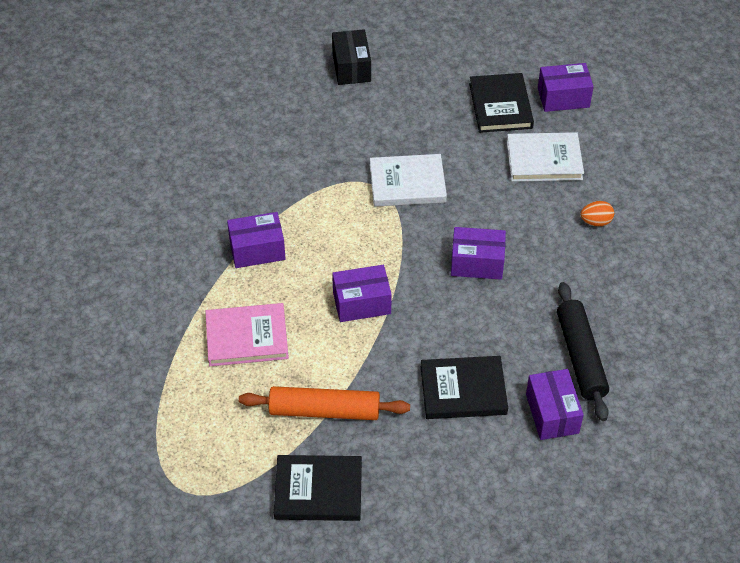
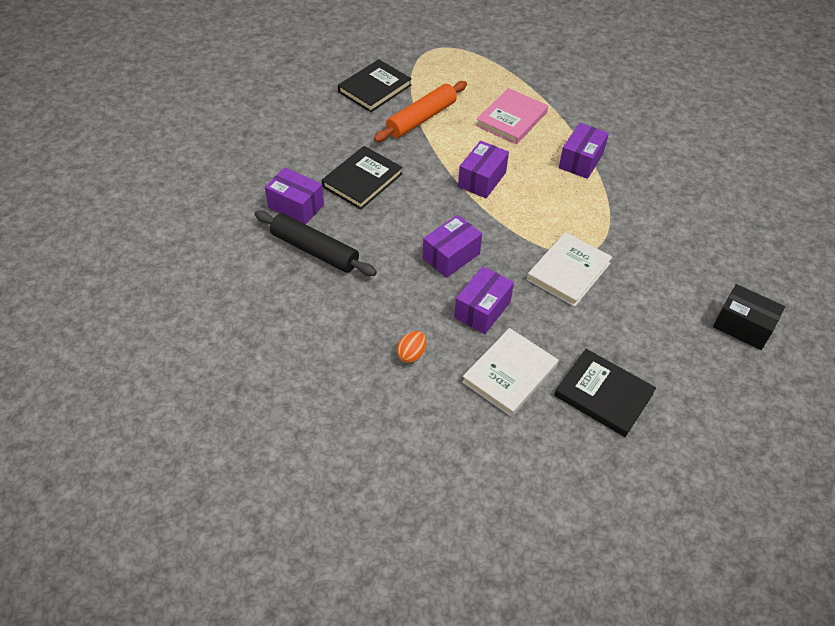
camera: 130 degrees right, 0 degrees up
(563, 98) = (572, 451): purple box -> purple box (482, 310)

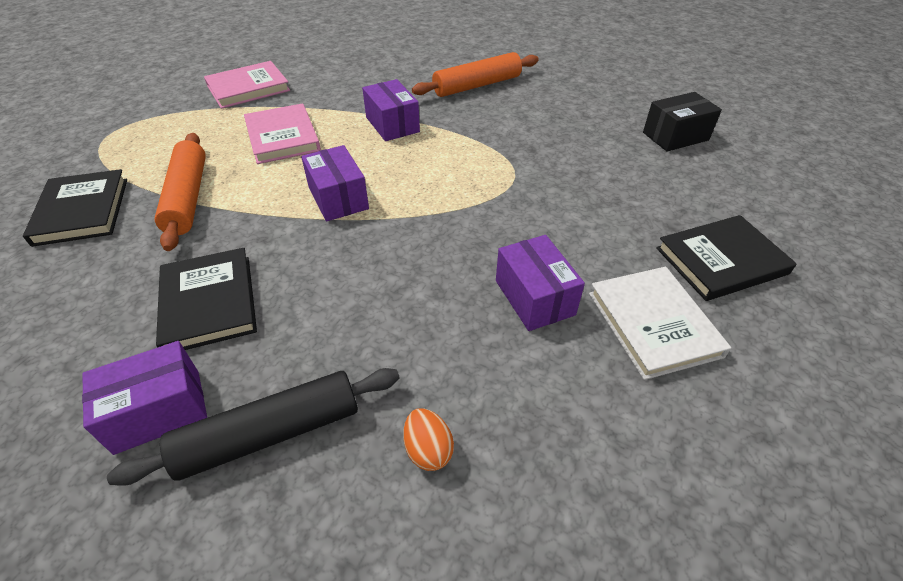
camera: 55 degrees left, 5 degrees down
(411, 354) = (563, 413): orange egg -> orange egg (428, 450)
(451, 256) = (426, 282): purple box -> none
(544, 68) = (248, 88): none -> pink book
(568, 271) = (530, 202): white book -> none
(683, 178) = (477, 85): none -> orange rolling pin

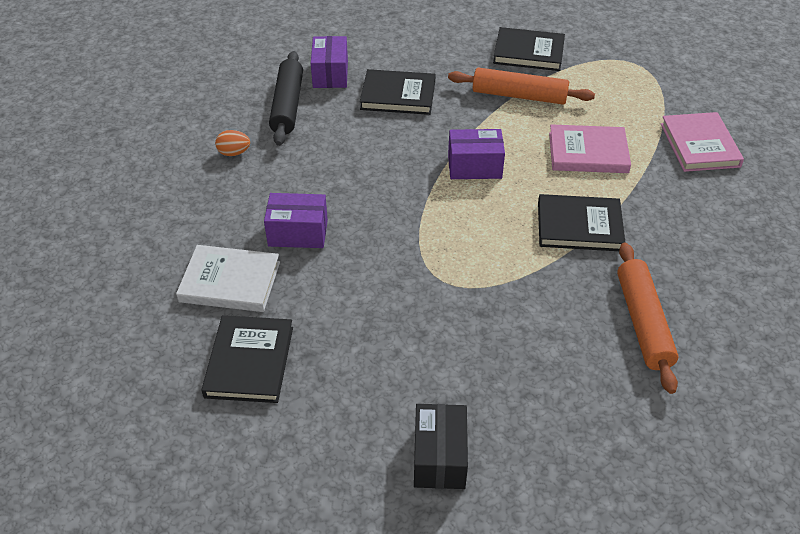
camera: 115 degrees right, 0 degrees up
(392, 124) = (579, 226): purple box -> black book

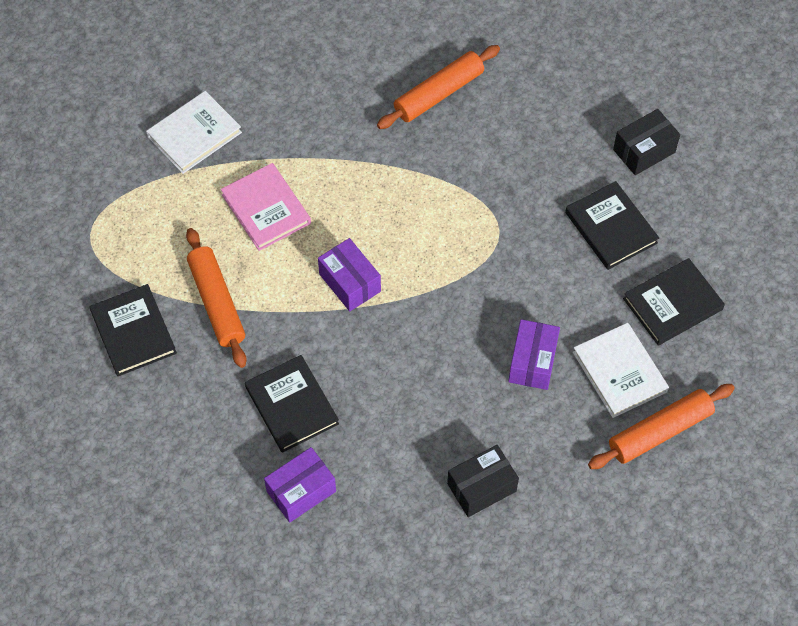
camera: 125 degrees left, 15 degrees up
(153, 275) = (660, 431): none -> orange rolling pin
(234, 153) = (481, 487): orange egg -> black box
(287, 105) = (380, 494): black rolling pin -> none
(298, 233) = (532, 362): purple box -> purple box turned 45 degrees clockwise
(579, 226) = (367, 173): black book -> black book (611, 228)
(699, 145) = (194, 134): pink book -> white book

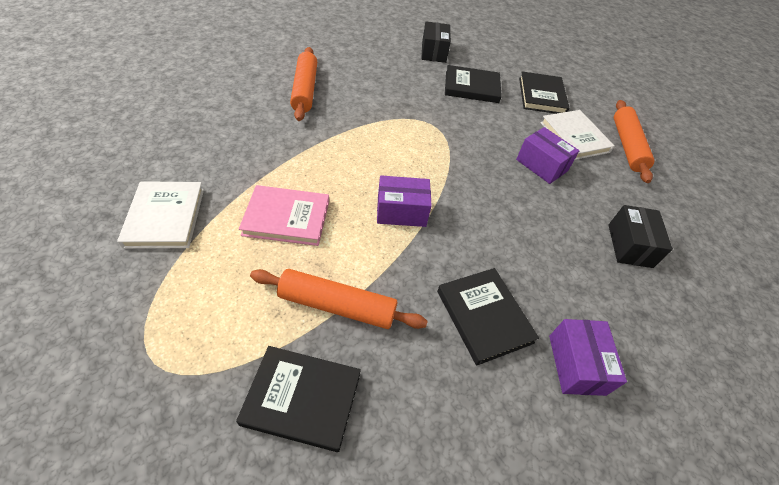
camera: 60 degrees left, 10 degrees down
(292, 405) = (484, 316): black book -> black book turned 60 degrees clockwise
(619, 372) = (574, 137): white book -> white book turned 60 degrees clockwise

